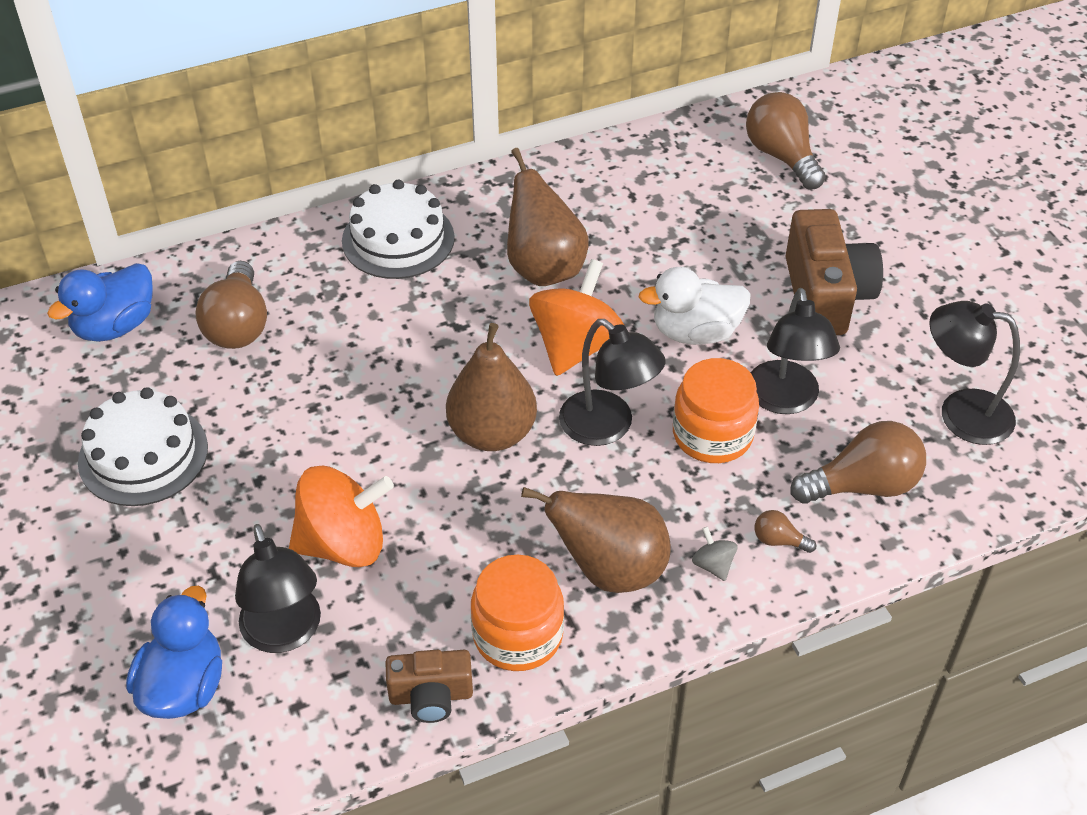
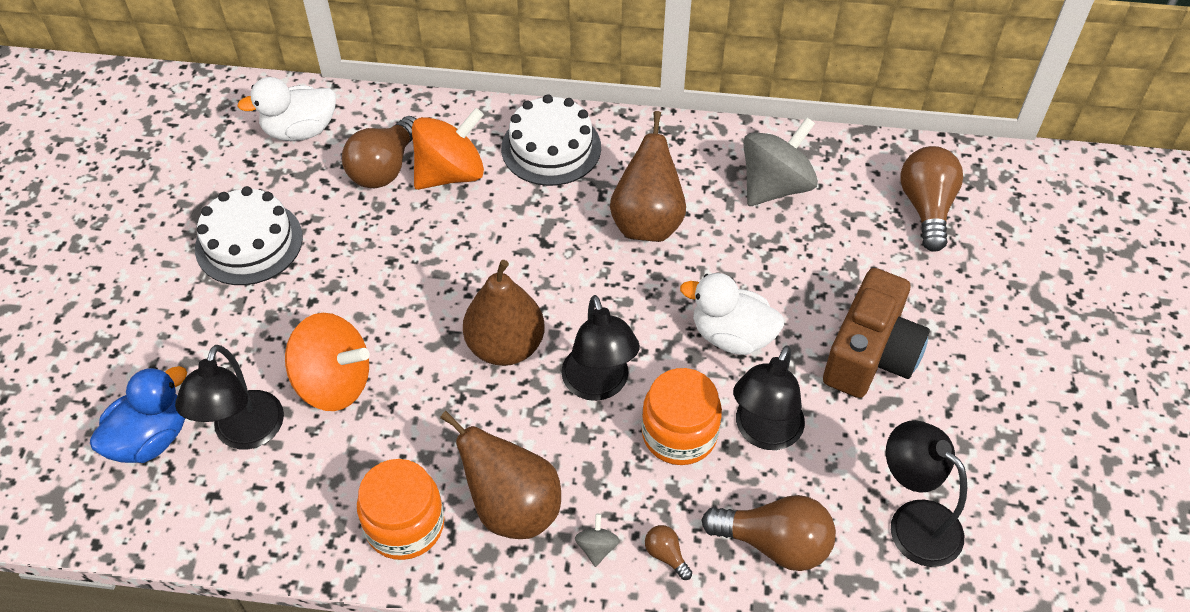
camera: 30 degrees right, 5 degrees up
(115, 326) = (300, 130): blue duck -> white duck
(431, 696) = (308, 539): brown camera -> none
(576, 346) = (624, 302): orange spinning top -> orange spinning top (450, 173)
(637, 190) = (775, 186): none -> grey spinning top

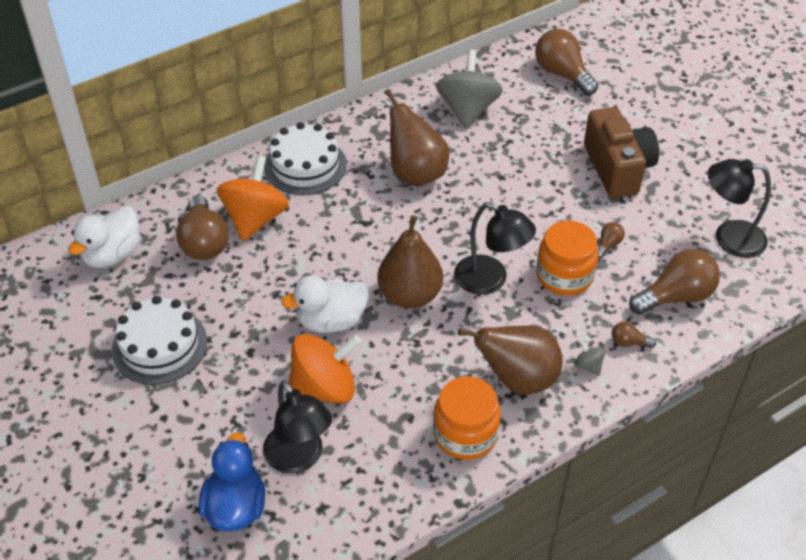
camera: 40 degrees left, 5 degrees down
(731, 336) = (534, 205): white duck -> white duck (331, 321)
(763, 433) = (608, 245): black lamp -> brown light bulb

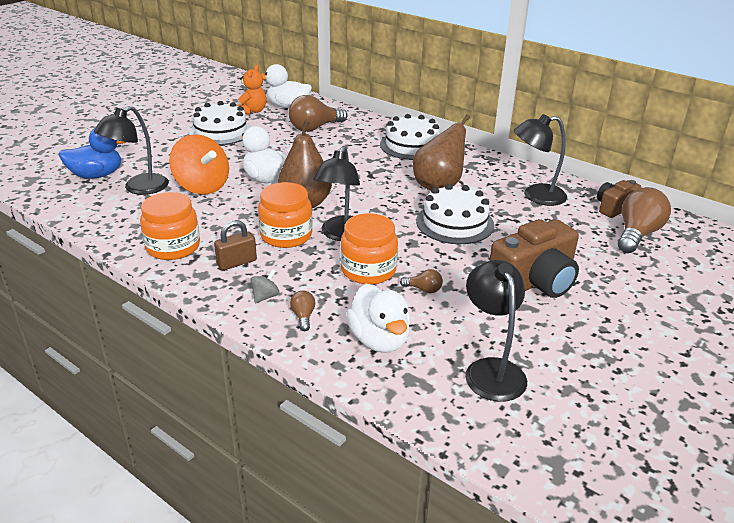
camera: 70 degrees right, 15 degrees down
(105, 298) = (252, 111): none -> orange teddy bear
(255, 219) = (346, 139): orange spinning top -> none
(467, 110) = (535, 196): grey spinning top -> black lamp
(476, 327) = (286, 235): none -> orange jar
(498, 186) = (454, 223): none -> white cake
(511, 68) = (614, 208): none -> brown camera
(517, 379) = (237, 262): brown pear -> brown padlock
(676, 296) = (379, 340): brown light bulb -> white duck

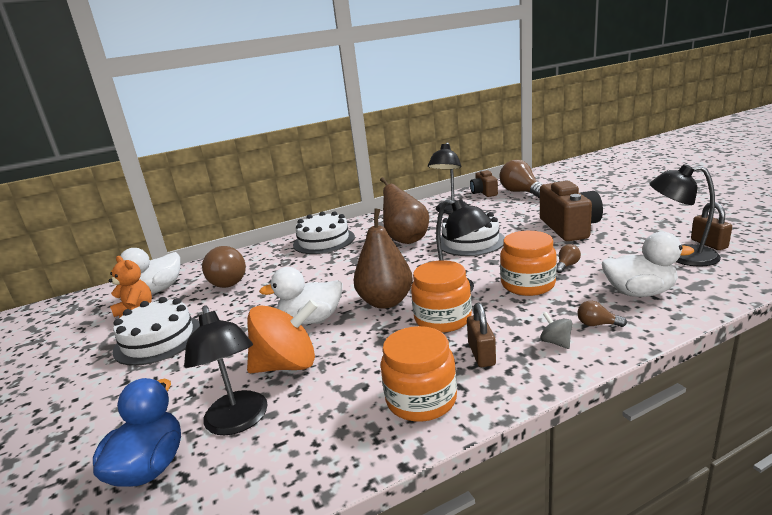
camera: 60 degrees left, 10 degrees down
(545, 395) = (709, 244): none -> brown padlock

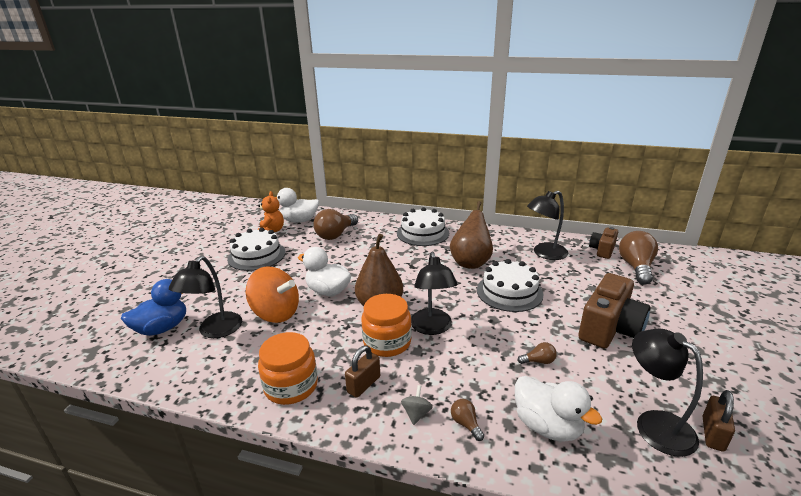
camera: 40 degrees right, 5 degrees up
(528, 284) = (481, 356): orange jar -> none

